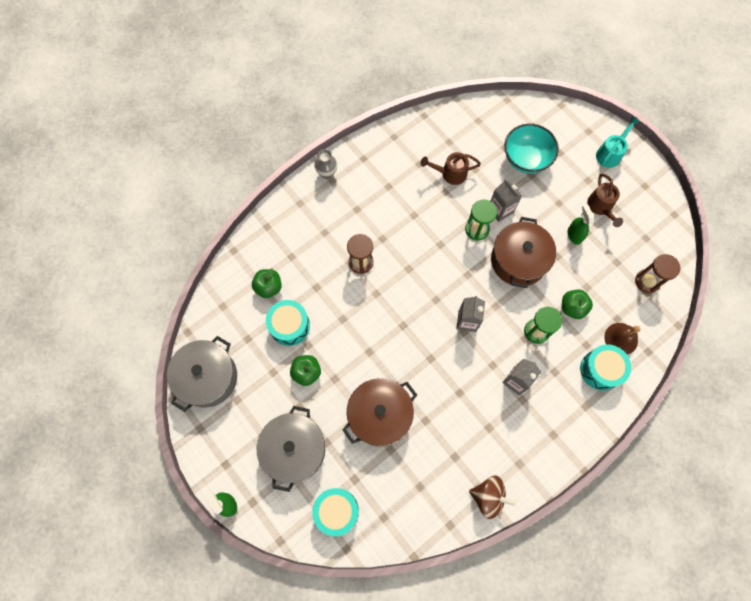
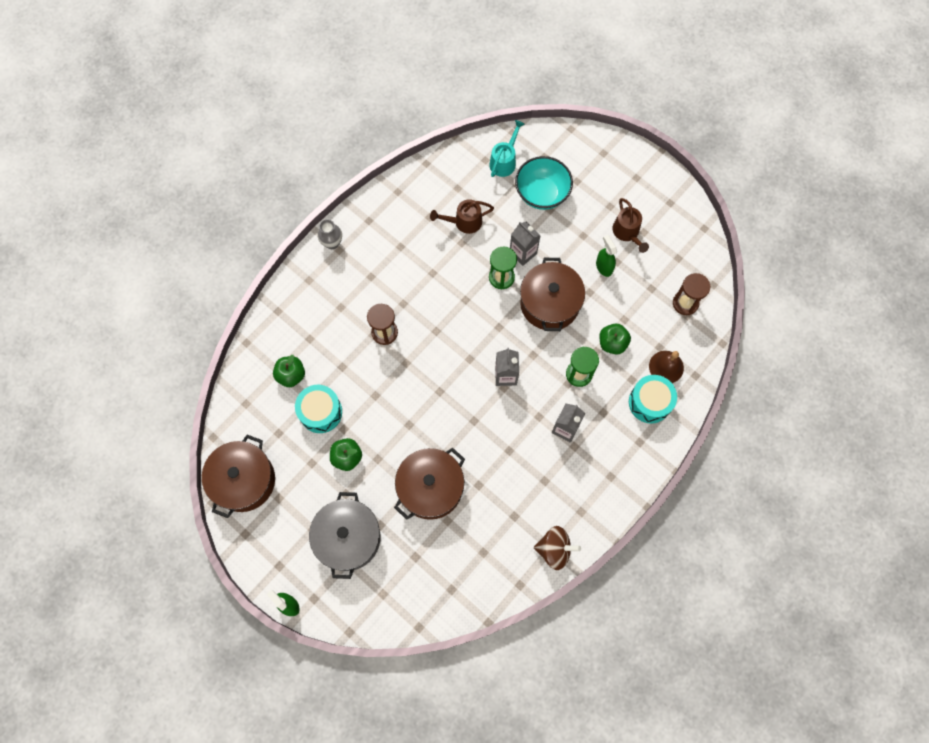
camera: 10 degrees left, 0 degrees up
(208, 377) = (244, 480): grey pot -> brown pot
(336, 511) = (402, 591): turquoise drum -> none
(610, 153) = (630, 173): turquoise watering can -> turquoise watering can (504, 161)

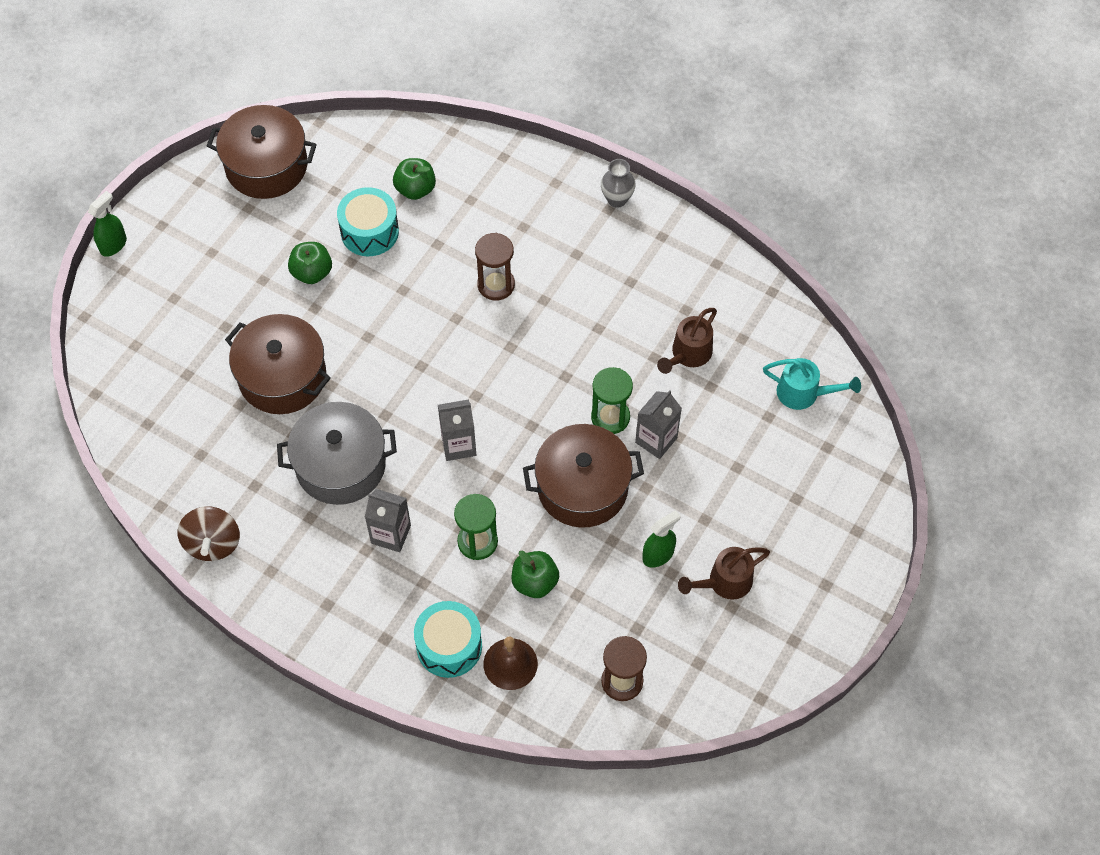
camera: 80 degrees right, 10 degrees down
(348, 538) = (204, 293): grey pot -> grey pot (340, 465)
(463, 222) = (688, 355): brown watering can -> brown watering can turned 120 degrees counterclockwise
(542, 193) = (762, 452): turquoise bowl -> none

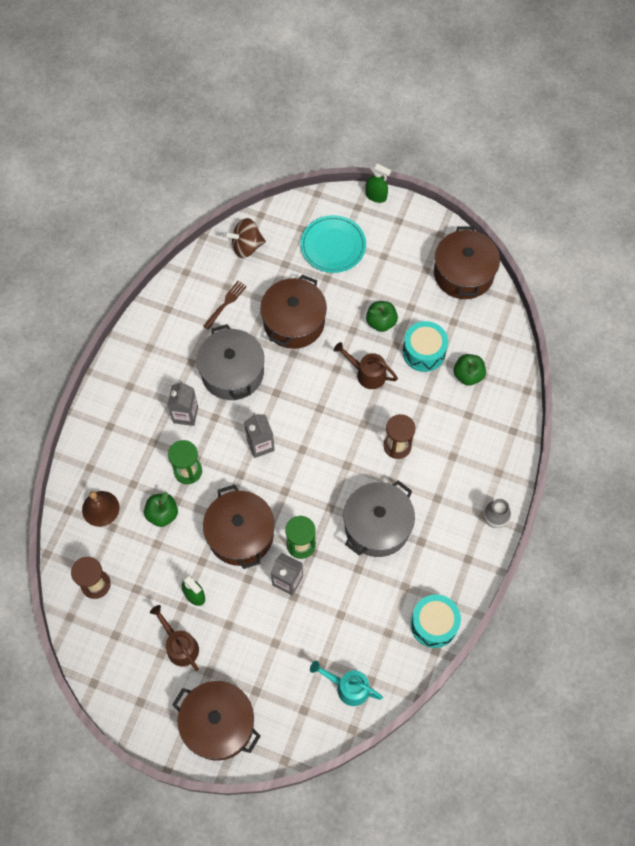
camera: 80 degrees right, 5 degrees up
(176, 310) = (333, 246): none -> turquoise plate
(213, 543) = (163, 308): brown spinning top -> brown spinning top (246, 246)
(228, 459) = (226, 303): none -> brown fork
(449, 646) = (109, 467): turquoise drum -> turquoise drum (434, 624)
(600, 326) = (377, 525): none -> grey pot
(688, 355) = (365, 593): brown watering can -> brown watering can (366, 373)
(804, 393) = (347, 687): turquoise watering can -> turquoise watering can turned 105 degrees clockwise
(834, 548) = (218, 724): none -> brown pot

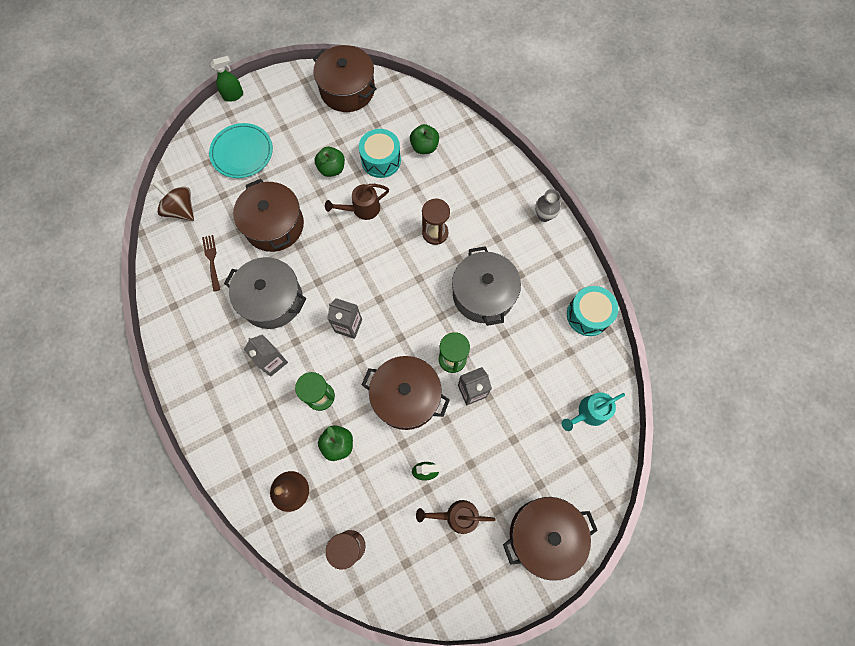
camera: 50 degrees left, 5 degrees up
(246, 246) = (181, 209): brown spinning top -> brown spinning top turned 105 degrees clockwise

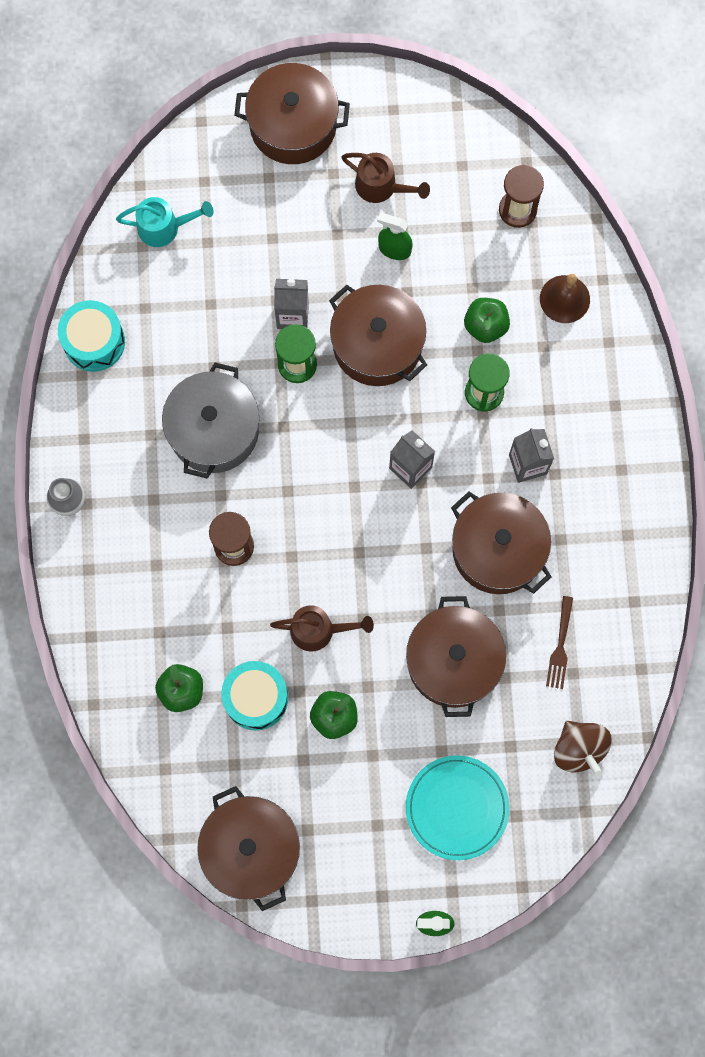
camera: 155 degrees left, 5 degrees up
(272, 300) = (498, 550): grey pot -> brown pot

